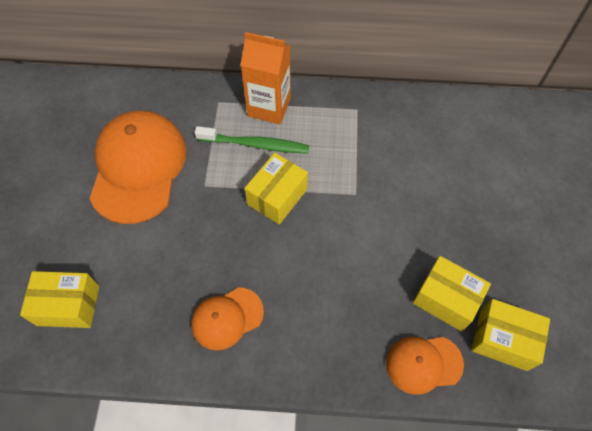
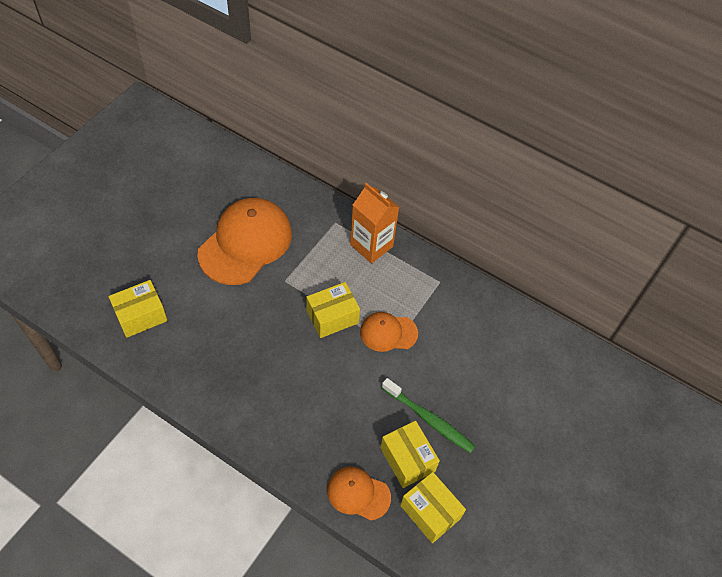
camera: 25 degrees right, 5 degrees down
(68, 305) = (141, 316): yellow box -> yellow box turned 60 degrees counterclockwise
(227, 318) = (240, 383): orange cap -> orange cap (388, 333)
(255, 144) = (342, 269): green toothbrush -> green toothbrush (429, 419)

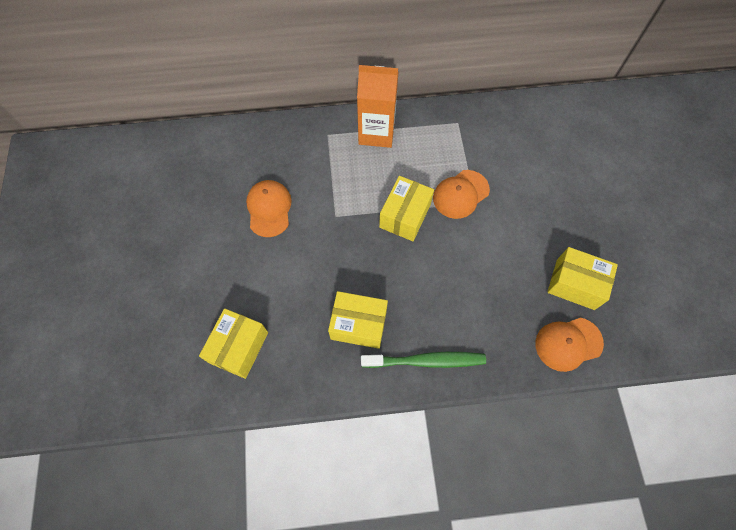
camera: 35 degrees left, 10 degrees up
(245, 243) = (269, 209): orange cap -> orange cap, size x0.52
(429, 419) = (558, 239): green toothbrush -> green toothbrush (426, 361)
(430, 512) = (631, 311): yellow box -> yellow box (358, 324)

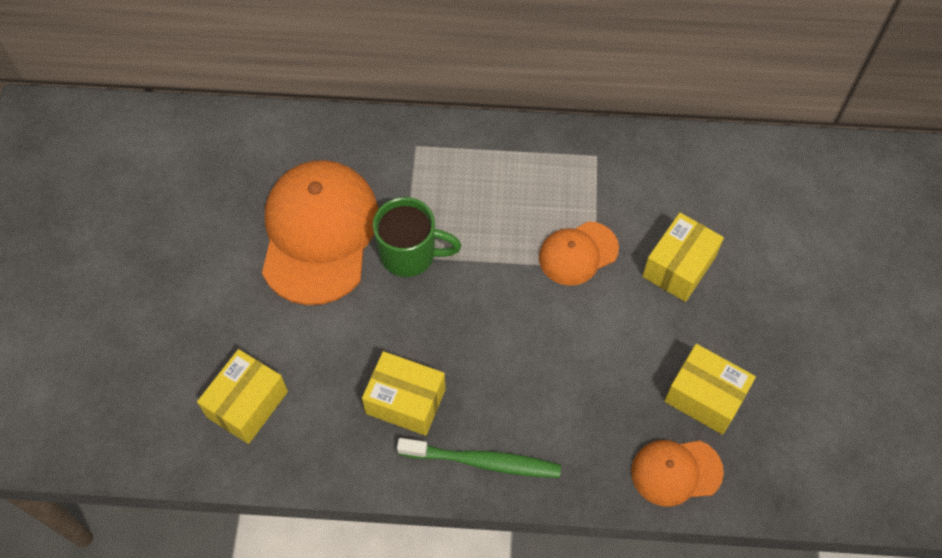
camera: 10 degrees right, 5 degrees down
(269, 209) = (319, 233): orange cap -> orange cap, size x1.91
(339, 214) = (410, 254): none -> green mug
(376, 132) = (482, 153): orange carton -> none
(405, 216) = (496, 270): yellow box -> yellow box (679, 267)

